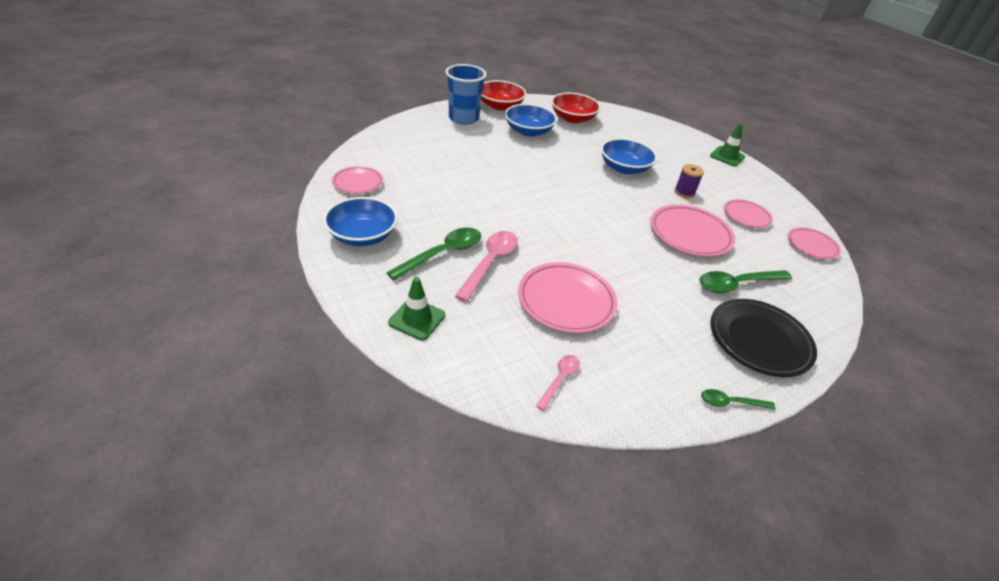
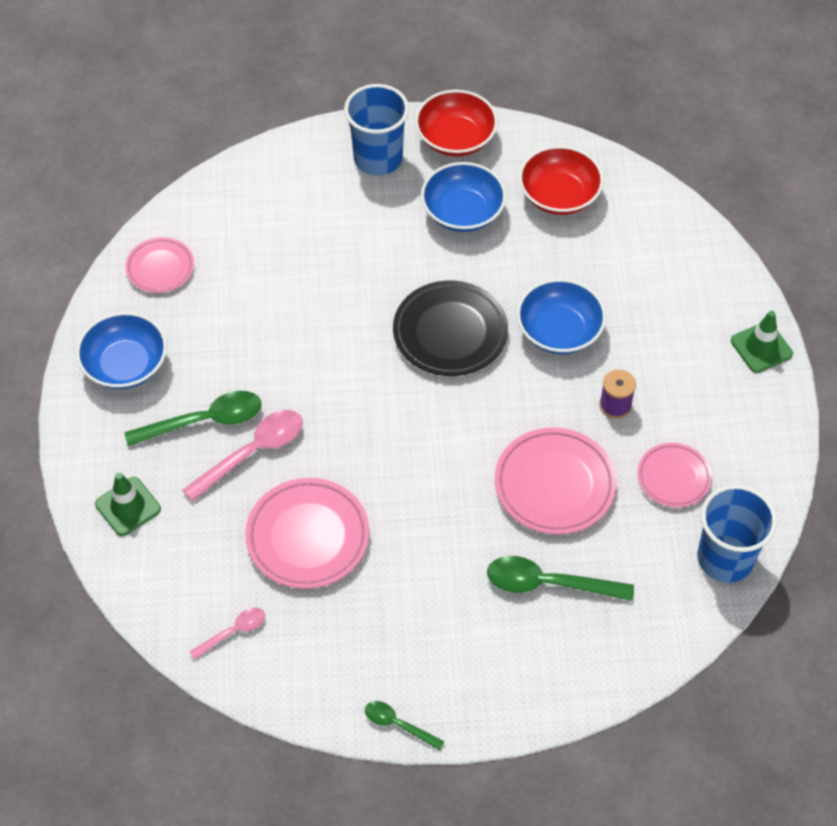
camera: 30 degrees right, 15 degrees up
(759, 341) = (502, 668): black plate -> black plate (450, 333)
(811, 246) = (725, 558): pink plate -> blue cup

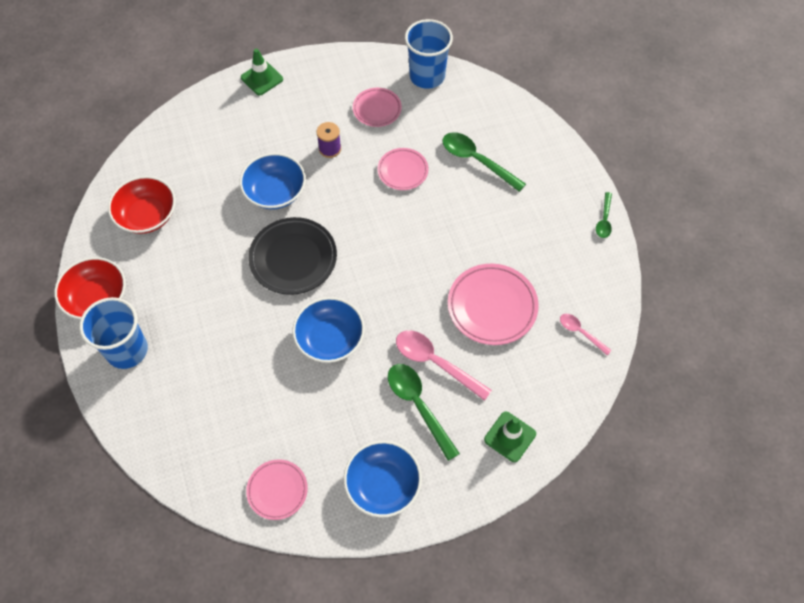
camera: 105 degrees left, 5 degrees up
(463, 212) = (174, 275): blue bowl -> blue bowl (330, 338)
(548, 583) = (476, 161): green spoon -> green spoon turned 135 degrees clockwise
(554, 485) = (403, 171): pink plate -> pink plate, size x0.61

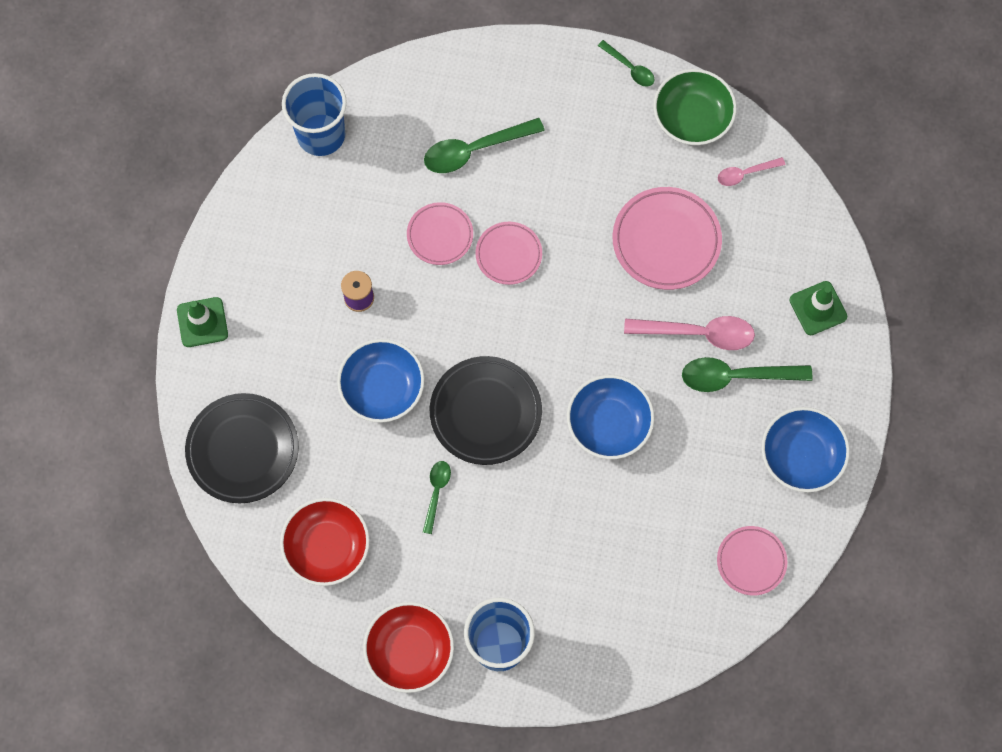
camera: 60 degrees left, 10 degrees up
(189, 139) = (243, 450): none -> black plate
(219, 258) = (436, 492): none -> green spoon
(377, 109) = (334, 216): pink plate -> pink plate (508, 254)
(435, 362) = (698, 333): pink spoon -> pink spoon turned 150 degrees counterclockwise
(597, 276) = (692, 118): none -> green bowl

